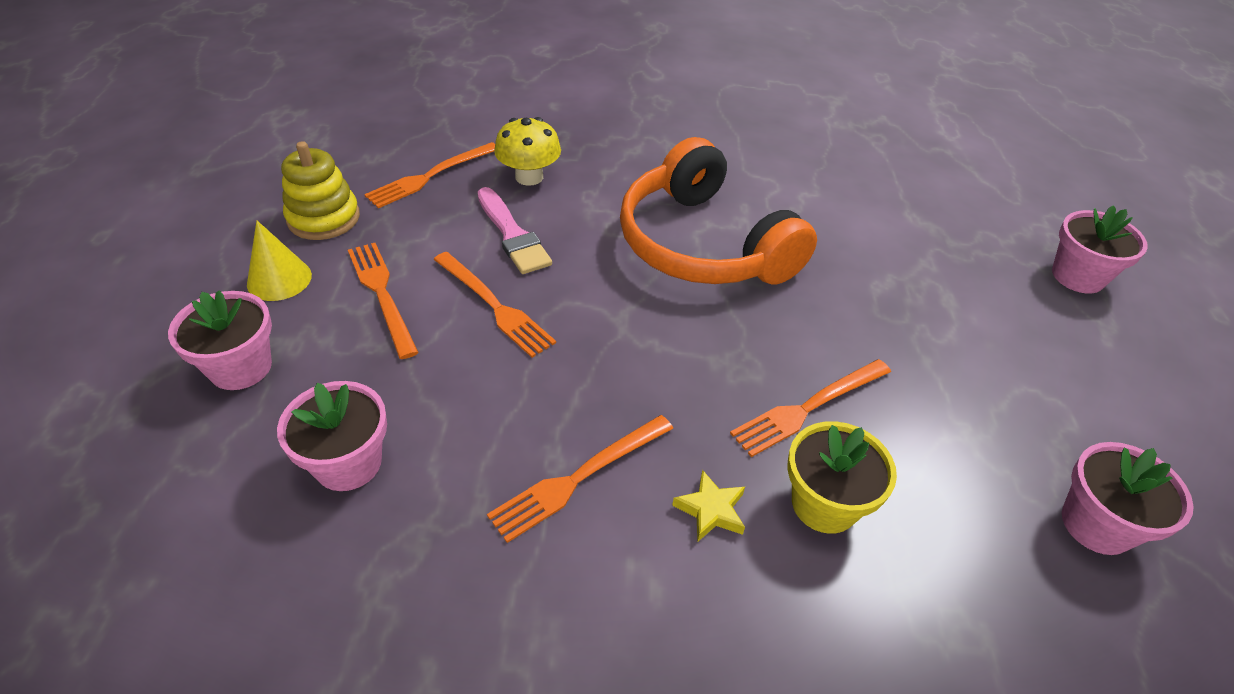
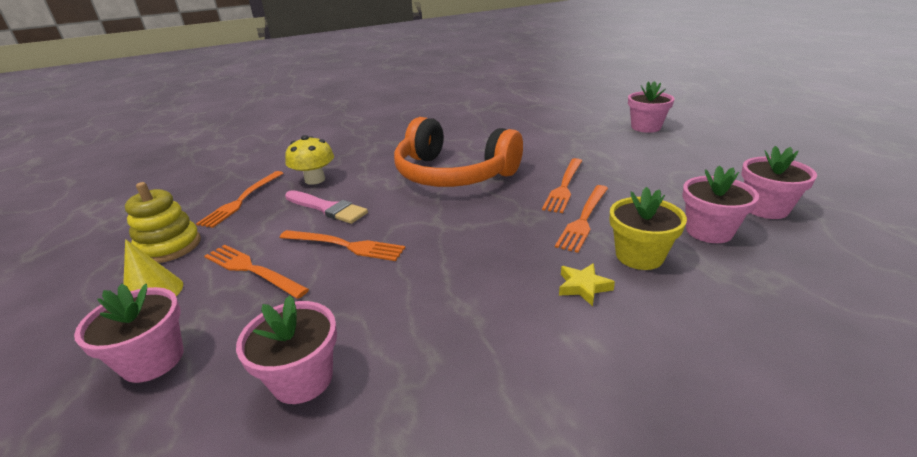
camera: 25 degrees left, 15 degrees down
(579, 477) = (487, 308): orange fork -> orange fork (564, 186)
(962, 517) = (709, 231): none -> pink flower pot

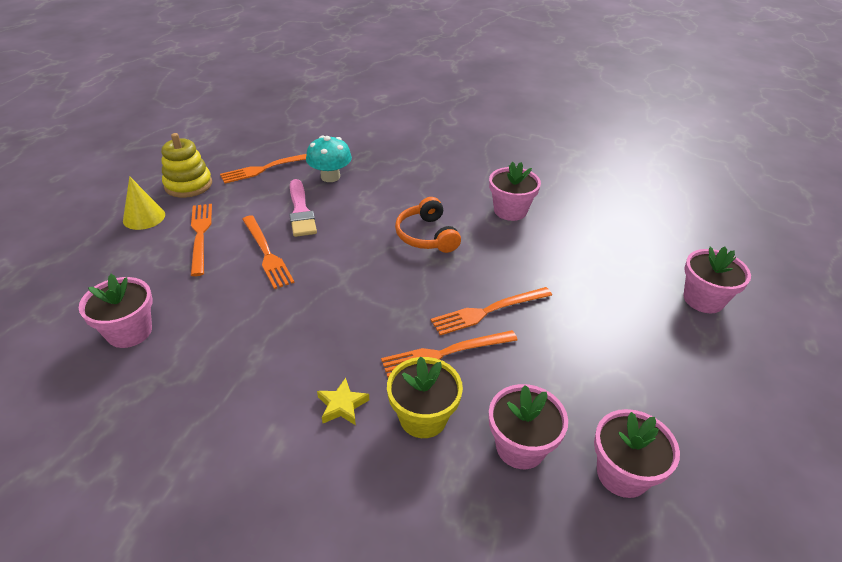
camera: 40 degrees right, 10 degrees up
(153, 360) = (96, 265): pink flower pot -> pink flower pot (510, 210)
(315, 180) = (330, 177): yellow mushroom -> turquoise mushroom
(453, 174) = (426, 236): orange headphones -> orange headphones, size x0.52

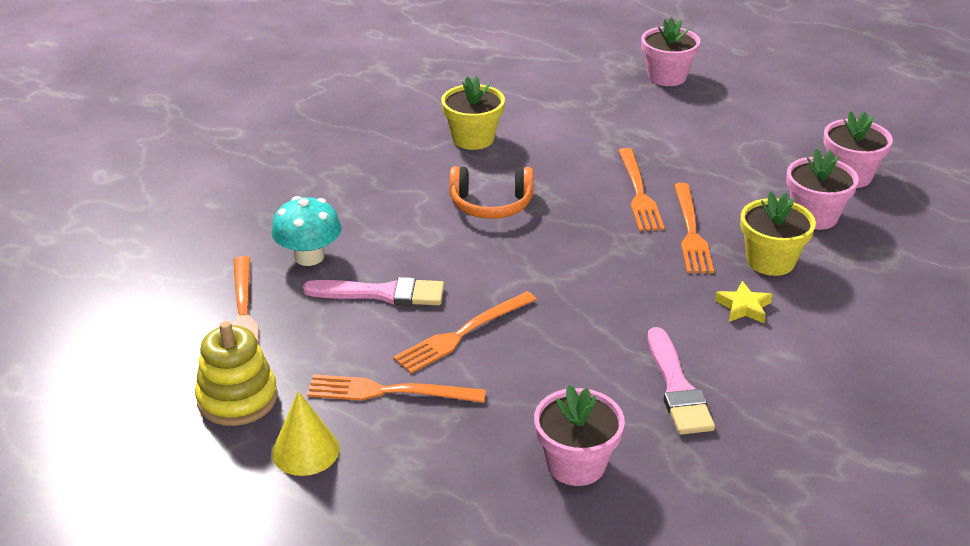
camera: 70 degrees left, 5 degrees down
(221, 375) = (677, 388): none -> pink brush
(266, 253) = (463, 333): orange fork -> orange fork turned 150 degrees clockwise
(510, 210) = (473, 139): pink flower pot -> yellow flower pot

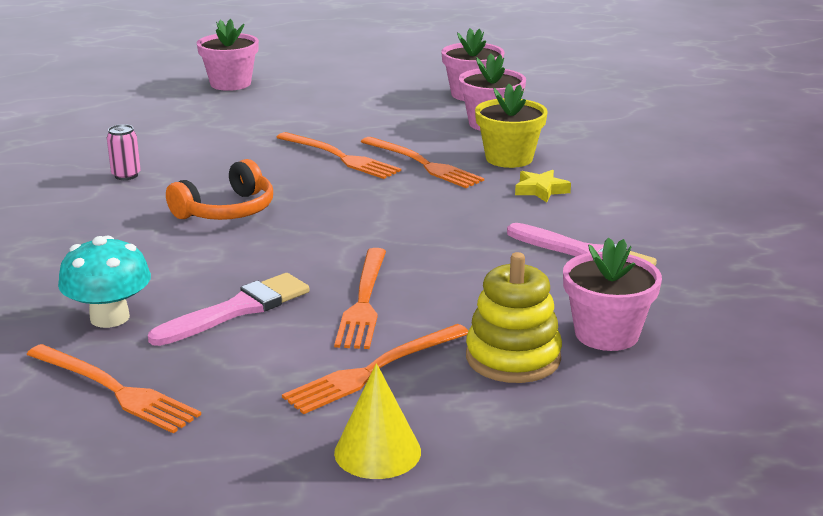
camera: 45 degrees left, 10 degrees down
(237, 399) = (234, 454): yellow stacking toy -> yellow stacking toy (513, 358)
(473, 139) = (126, 175): yellow flower pot -> pink can

